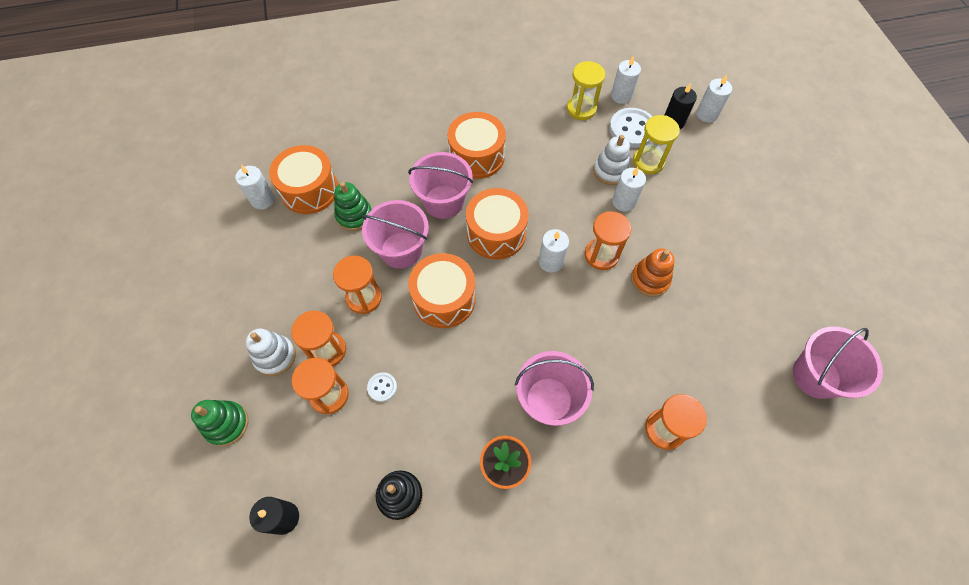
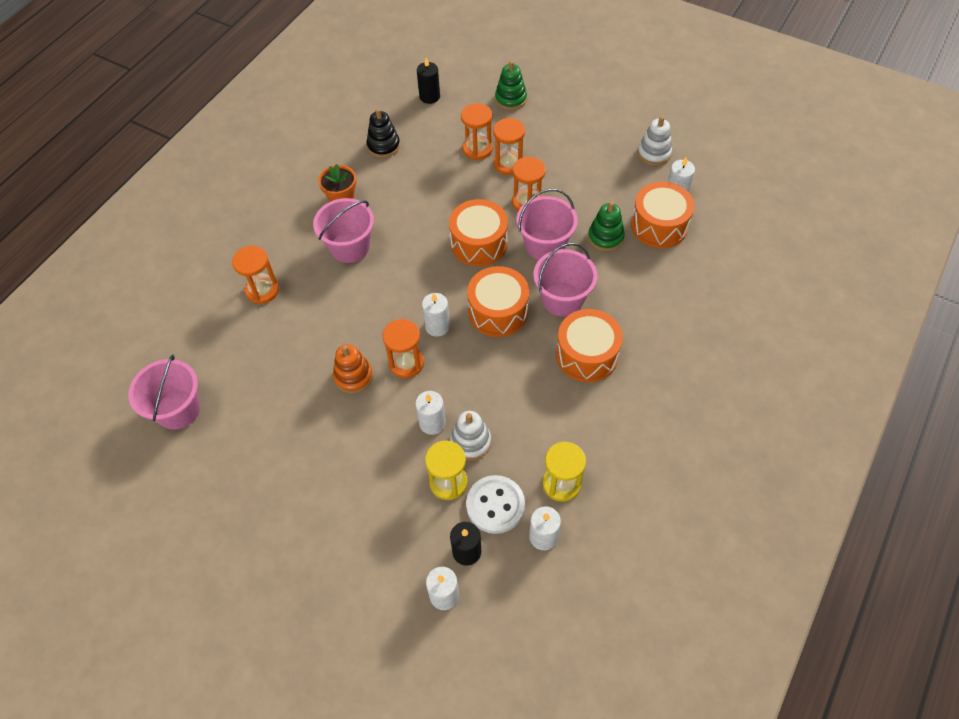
camera: 135 degrees right, 5 degrees down
(275, 356) = (532, 138): white stacking toy -> white stacking toy (654, 153)
(382, 387) = (454, 175): white button -> none

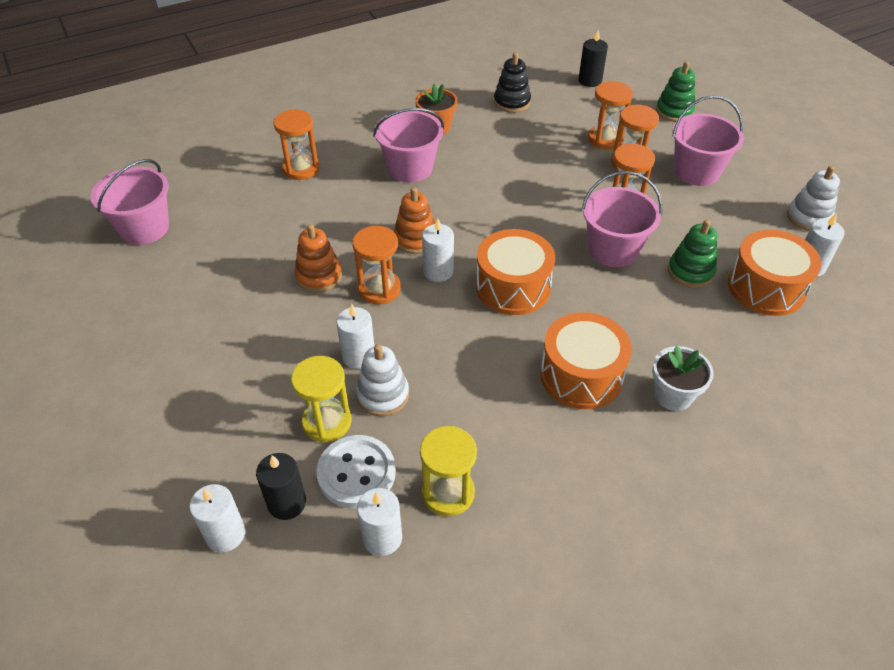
camera: 30 degrees right, 10 degrees down
(401, 308) = (415, 239): none -> orange stacking toy
(479, 243) = (542, 218): orange drum -> none
(562, 299) = (594, 308): pink bucket -> pink bucket (696, 172)
(650, 338) = (673, 395): none -> white flower pot

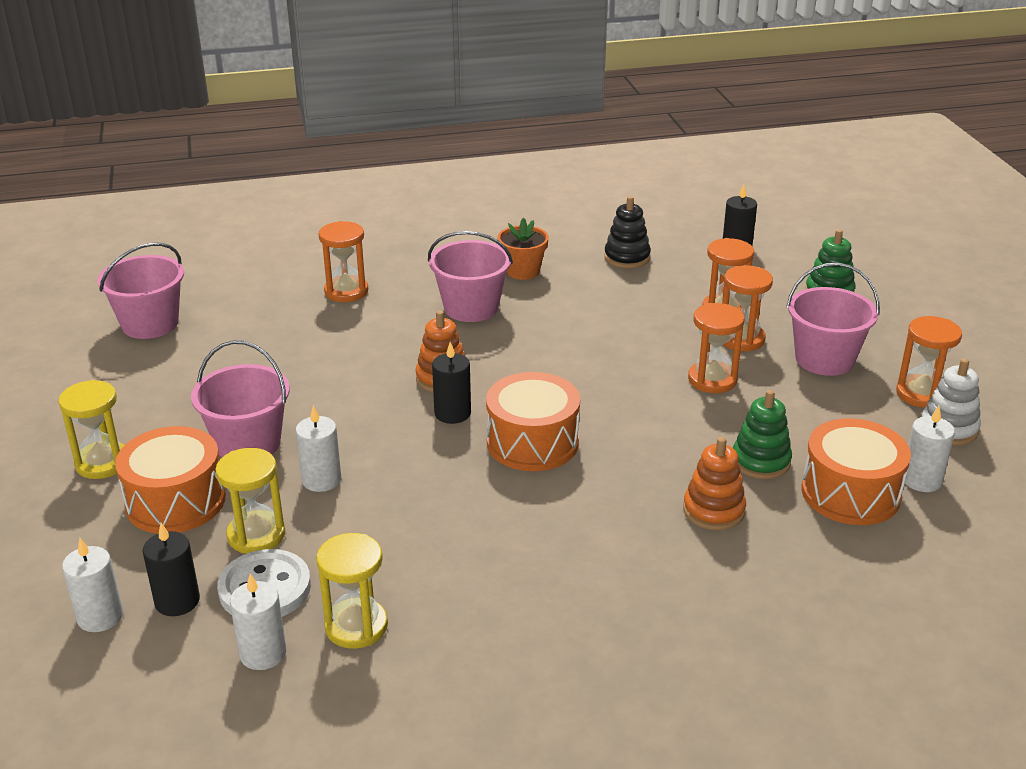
camera: 15 degrees right, 15 degrees down
(161, 377) = (102, 463): none -> yellow hourglass
(319, 276) = (315, 397): orange stacking toy -> orange stacking toy (713, 510)
(379, 289) = (376, 420): orange hourglass -> orange hourglass (921, 394)
(383, 395) = (330, 521): white stacking toy -> none
(438, 271) = (452, 413): white candle -> black candle
(581, 375) = (569, 542): orange drum -> orange drum (176, 501)
(613, 250) = (674, 424): pink bucket -> pink bucket (248, 444)
(673, 395) = (671, 582): white flower pot -> none

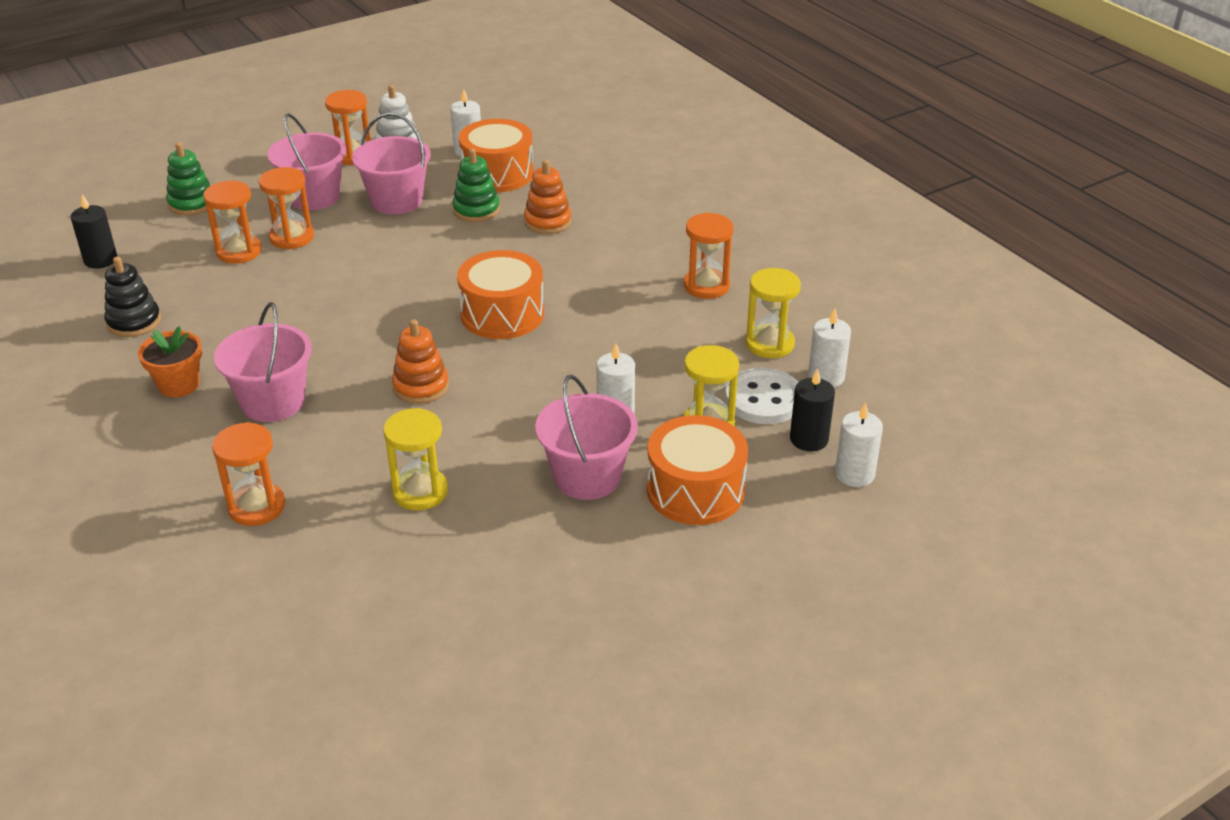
camera: 110 degrees left, 5 degrees up
(102, 463) = (670, 567): yellow hourglass -> yellow hourglass (420, 492)
(150, 324) = (385, 657): pink bucket -> pink bucket (396, 201)
(452, 413) = (478, 366): black candle -> none
(712, 380) = (366, 243): orange hourglass -> orange hourglass (706, 286)

